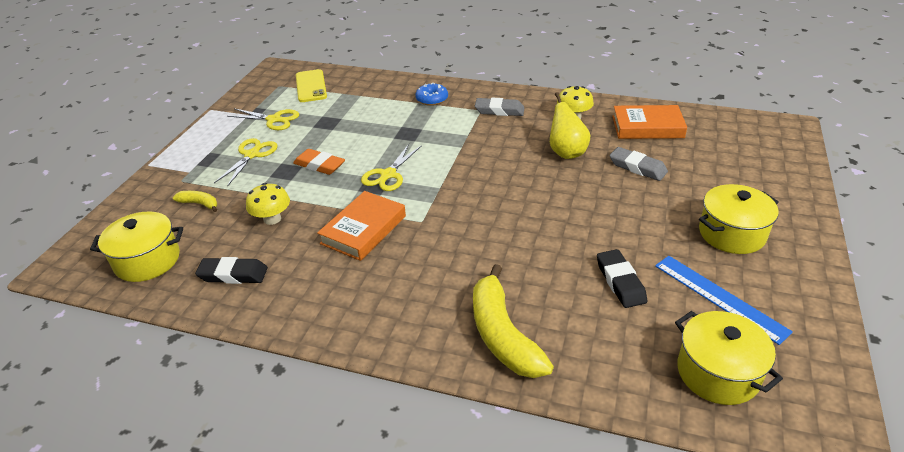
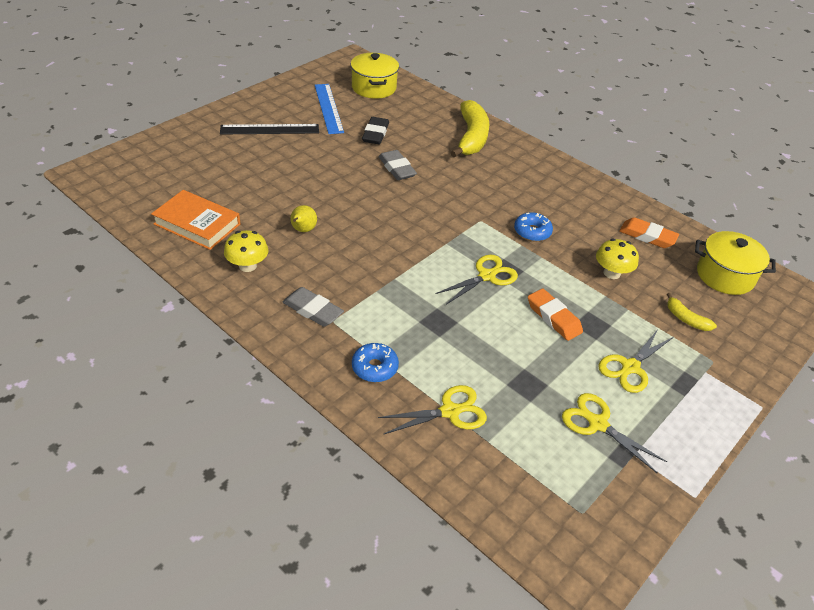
camera: 160 degrees left, 5 degrees up
(233, 274) = (647, 236): black eraser -> orange eraser
(311, 86) = (530, 484): yellow phone -> none
(363, 230) = (532, 232): orange book -> blue donut
(371, 97) = (450, 411): none -> yellow scissors
(566, 152) = (303, 230): yellow pear -> yellow pear, size x0.63
(637, 167) = (263, 193): grey eraser -> grey eraser (397, 168)
(731, 233) = (270, 129): yellow pot -> black ruler

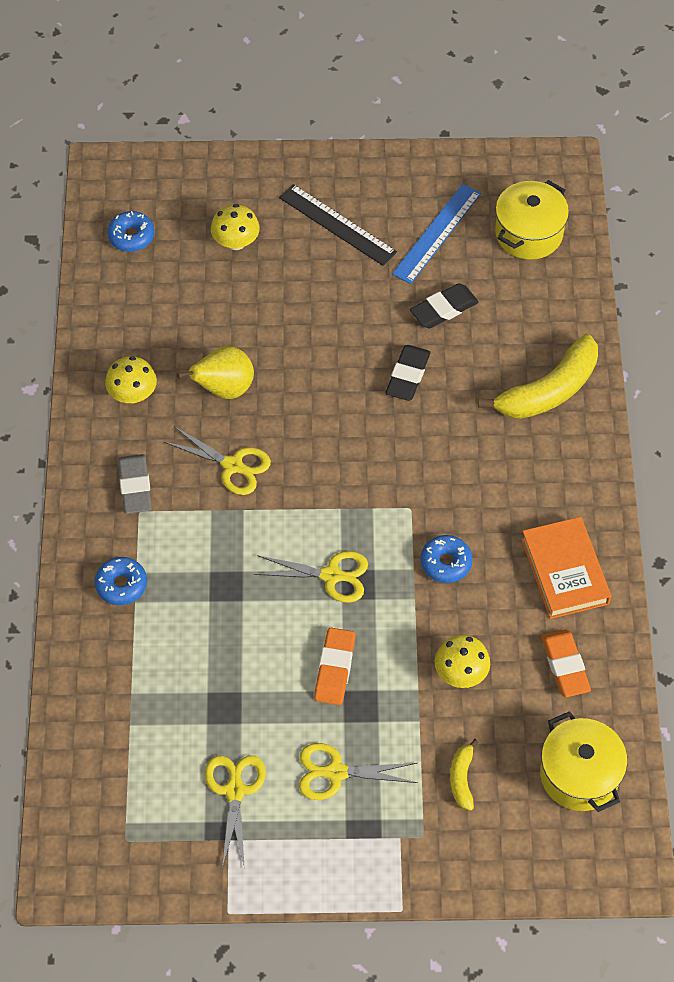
camera: 50 degrees right, 15 degrees up
(145, 193) = (131, 236): none -> blue donut
(197, 224) = (139, 310): orange book -> orange book (564, 571)
(219, 164) = (236, 242): none -> yellow mushroom
(303, 230) = (224, 389): yellow pear -> yellow pear, size x1.58
(397, 168) = (407, 376): grey eraser -> black eraser
(450, 411) = (132, 674): yellow scissors -> yellow scissors (232, 465)

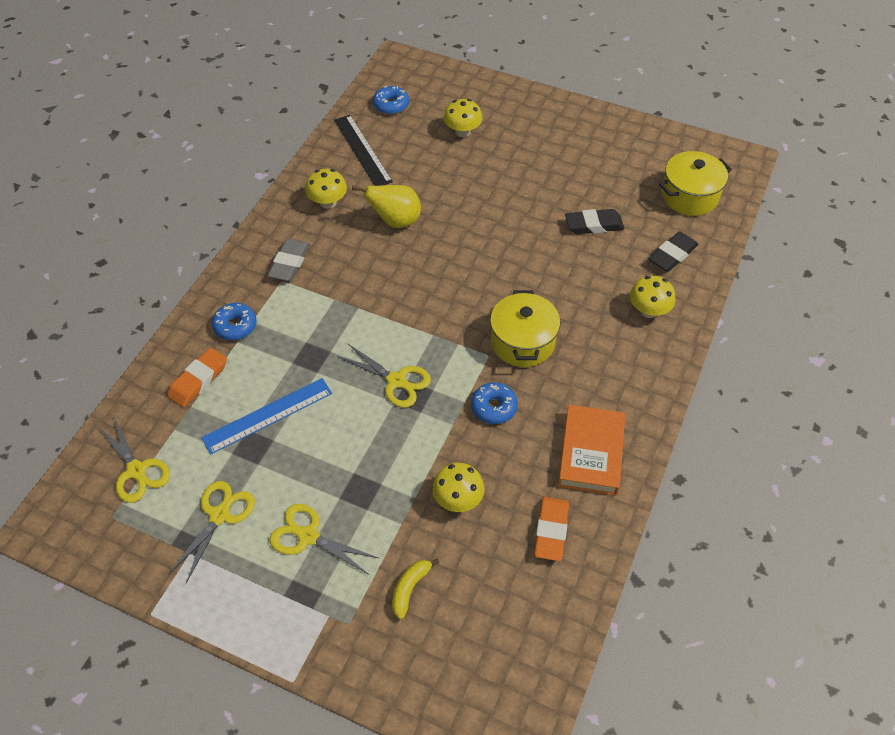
camera: 25 degrees right, 5 degrees down
(232, 465) = (369, 274): yellow scissors -> yellow scissors (136, 470)
(335, 669) = (357, 453): orange eraser -> orange eraser (198, 380)
(337, 224) = (543, 144): black ruler -> black ruler (362, 150)
(407, 376) = (540, 260): black eraser -> black eraser (672, 255)
(437, 233) = (616, 173): blue ruler -> blue ruler (268, 415)
(548, 390) = (648, 310): yellow banana -> yellow mushroom
(579, 775) = (515, 631): yellow pot -> yellow pot (522, 342)

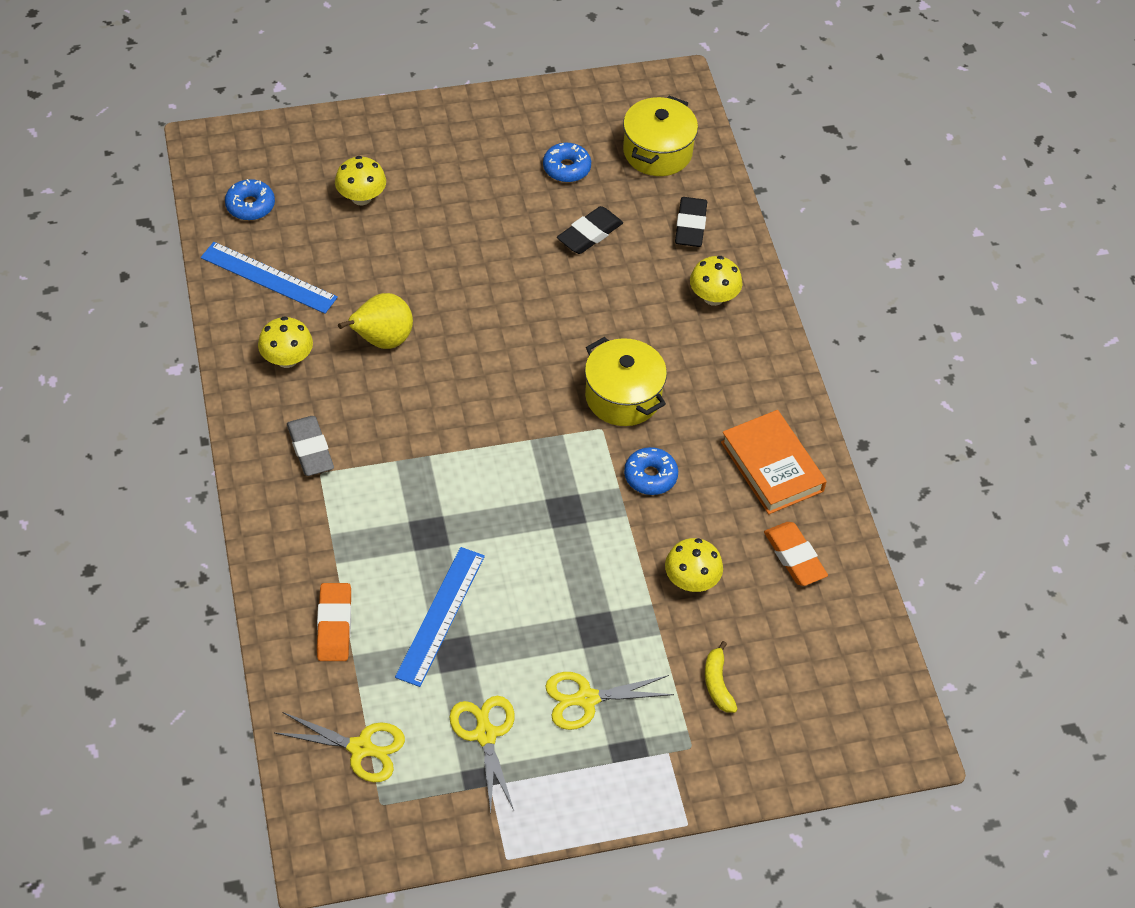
camera: 40 degrees left, 0 degrees up
(235, 326) = (317, 548): blue donut -> blue donut (566, 168)
(362, 150) = (268, 277): black ruler -> blue ruler
(396, 381) = (536, 506): yellow scissors -> none

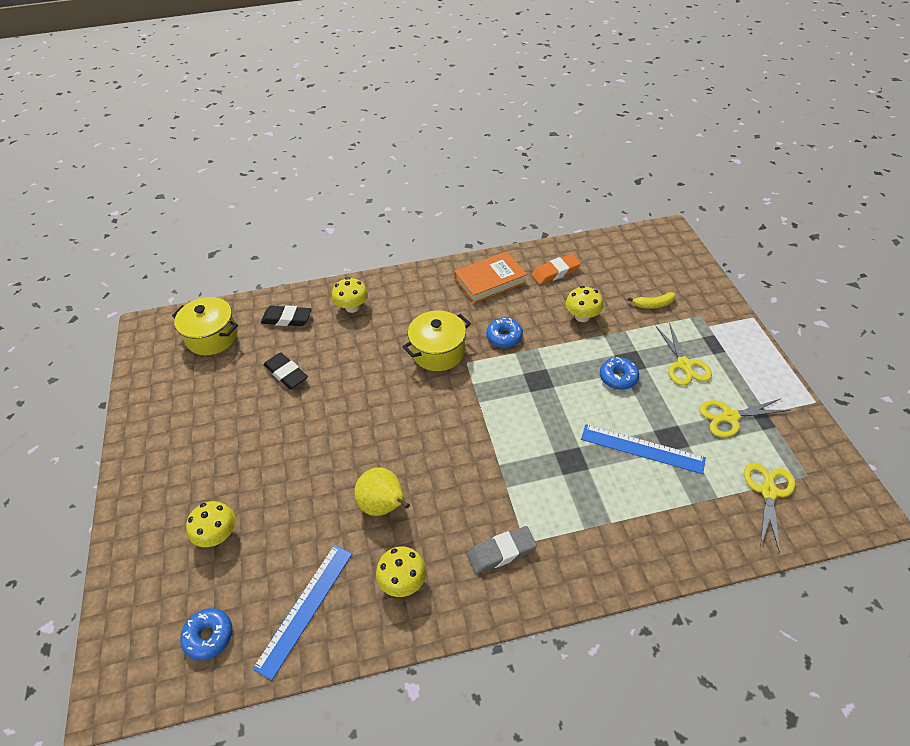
camera: 85 degrees left, 5 degrees down
(334, 625) = (669, 518): orange eraser -> none
(566, 168) = (216, 389): blue donut -> blue donut (618, 377)

